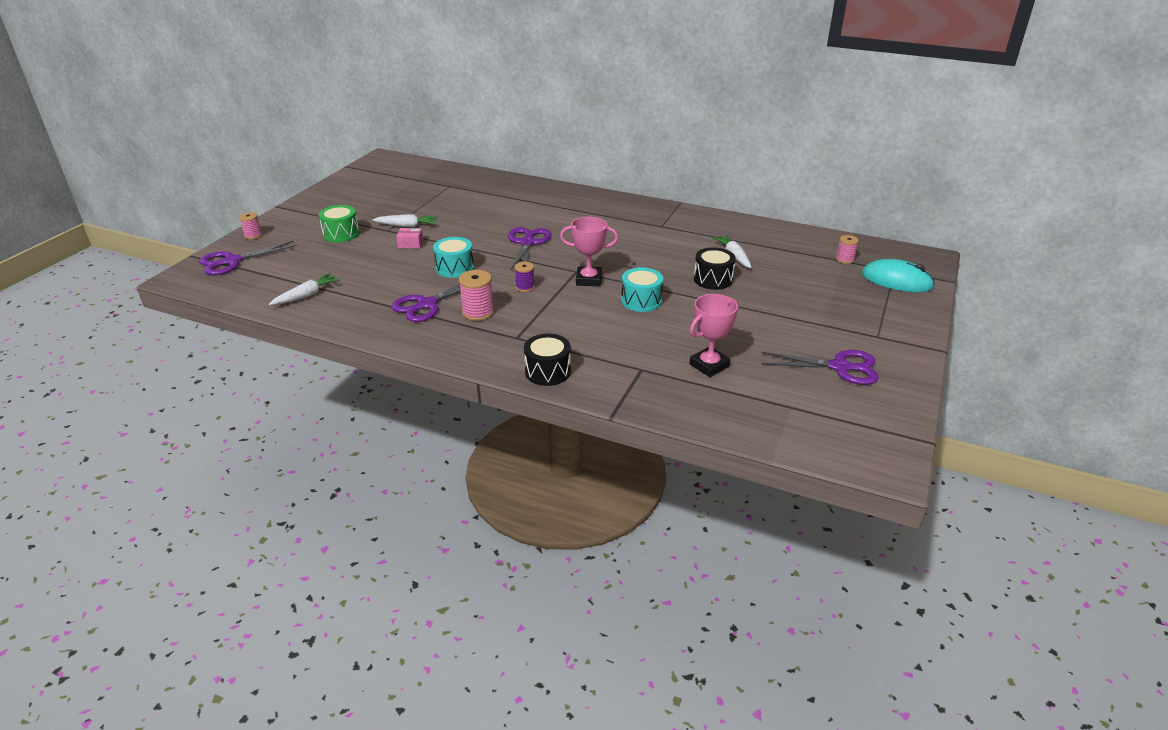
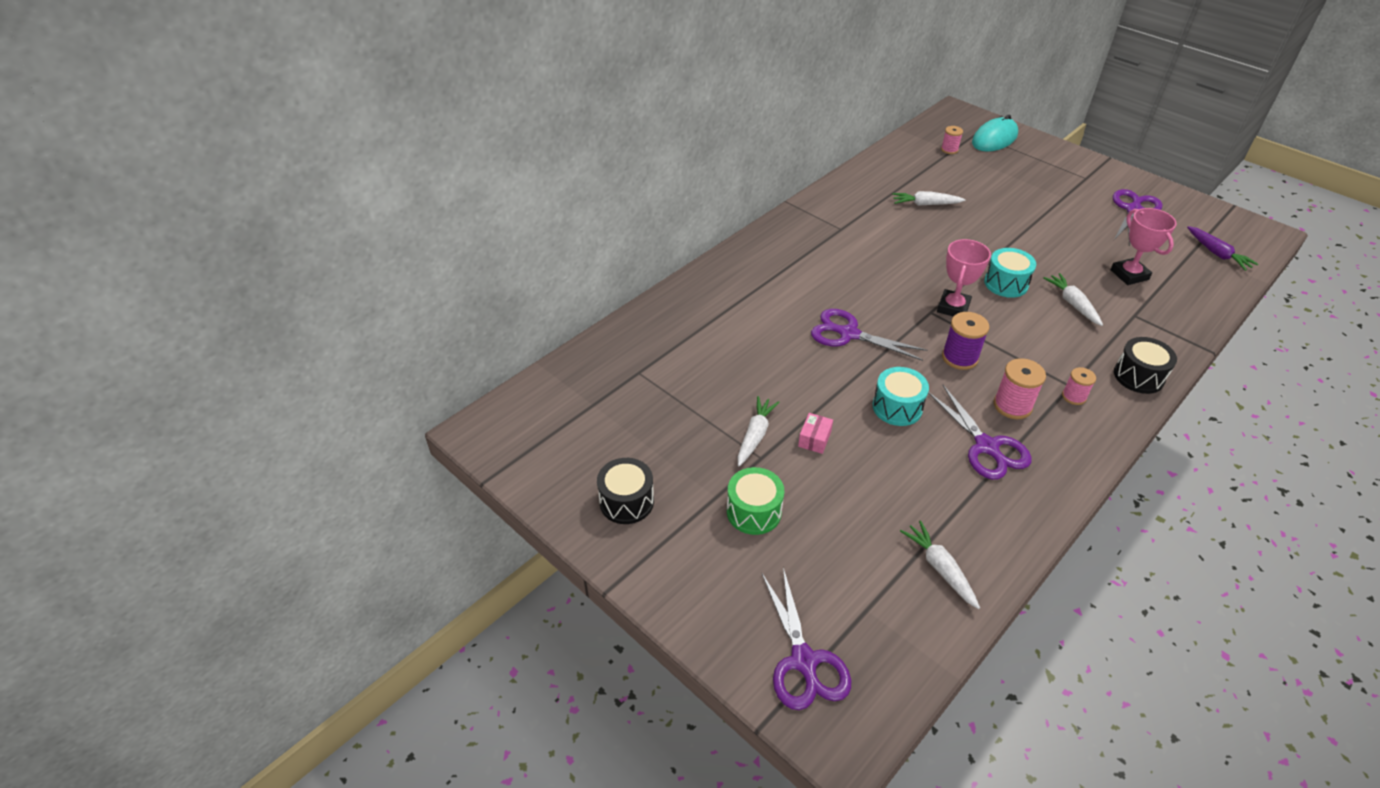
camera: 70 degrees left, 10 degrees up
(253, 235) = (714, 628): pink spool -> pink spool (1074, 396)
(525, 287) = (959, 357): purple spool -> purple spool, size x1.59
(635, 335) = (1072, 304): none -> white carrot
(713, 279) = (971, 229): black drum -> black drum (626, 501)
(802, 424) = (1217, 253): none -> purple carrot

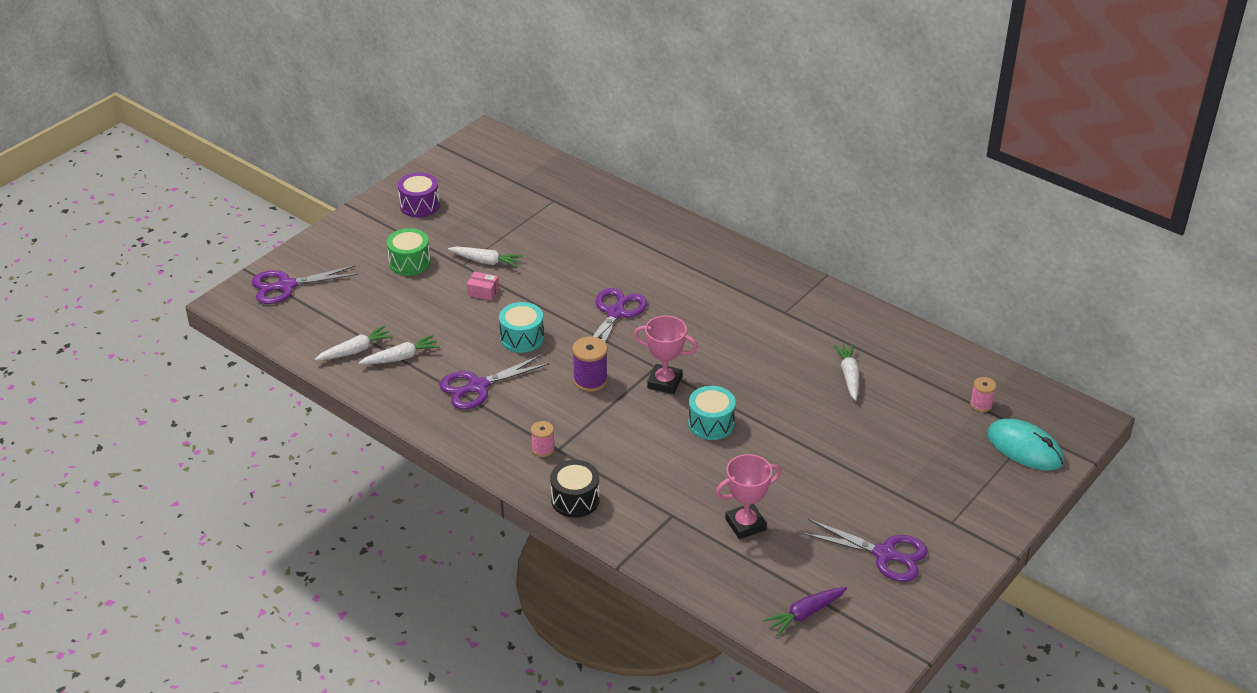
camera: 85 degrees right, 5 degrees down
(626, 501) = (419, 205): black drum -> purple drum
(1012, 406) = (528, 407): pink spool -> none
(1072, 304) = (684, 469): white carrot -> white carrot (401, 357)

